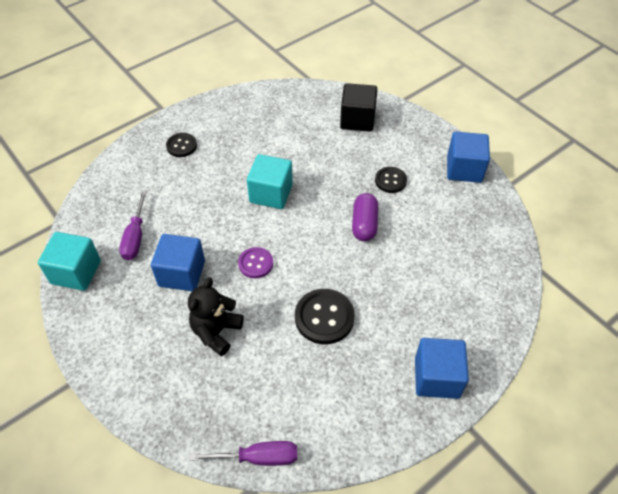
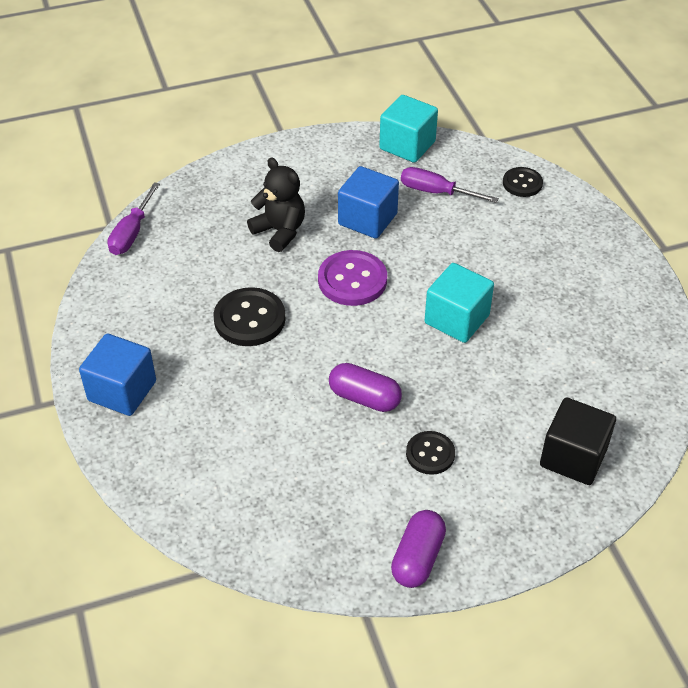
camera: 110 degrees right, 5 degrees down
(181, 146) = (575, 253): black button -> black button (522, 183)
(255, 263) = (352, 280): purple button -> purple button, size x1.61
(464, 169) = (418, 558): blue cube -> purple capsule

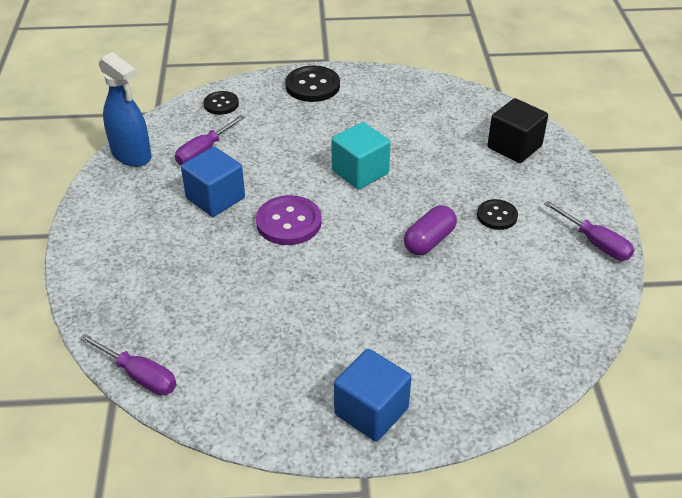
camera: 75 degrees left, 5 degrees down
(249, 319) = (309, 299): black button -> black button (312, 86)
(280, 231) = (200, 258): black teddy bear -> none
(407, 145) = (131, 155): turquoise cube -> blue spray bottle
(418, 558) = (595, 243): purple capsule -> purple screwdriver

